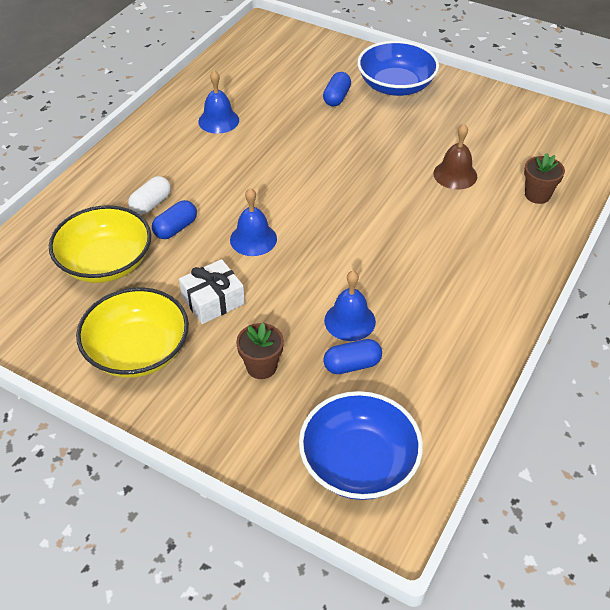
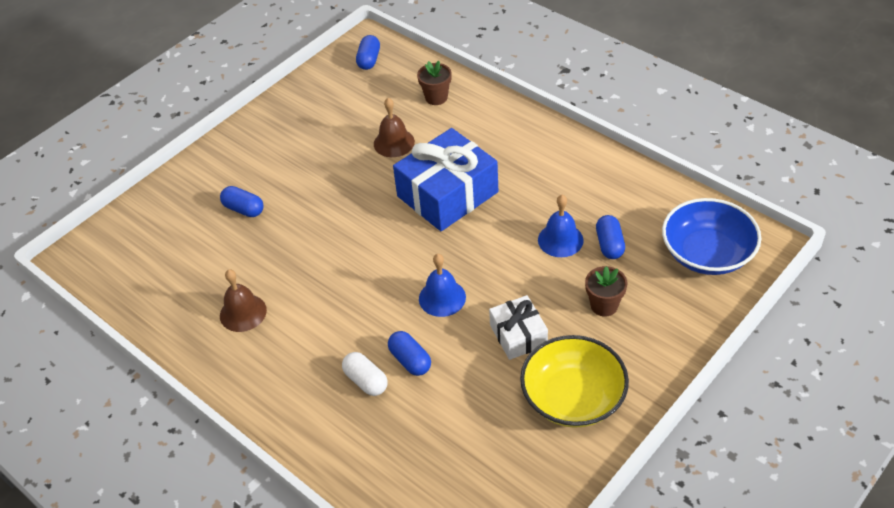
camera: 75 degrees left, 0 degrees up
(106, 262) = (447, 424): yellow bowl -> none
(218, 120) = (243, 313): blue bell -> brown bell
(393, 224) = (447, 194): none -> blue gift
(396, 86) = (243, 161): blue bowl -> none
(574, 137) = (369, 60): none -> blue capsule

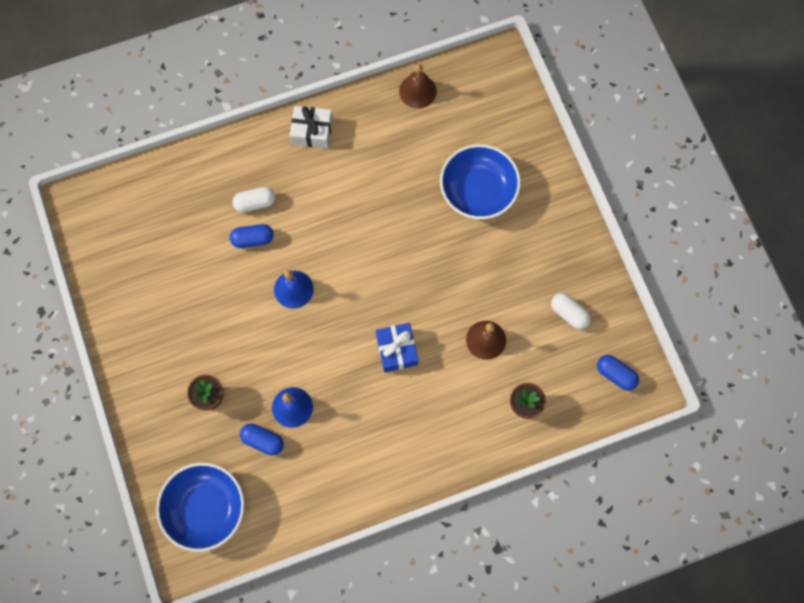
camera: 115 degrees right, 25 degrees up
(243, 313) = (369, 150): brown bell -> brown bell (417, 91)
(244, 209) = (478, 191): blue capsule -> blue bowl
(332, 104) = (569, 313): none -> white capsule
(447, 194) = (397, 350): blue gift -> blue gift, size x0.55
(518, 335) = (225, 322): white gift -> white gift (312, 131)
(573, 398) = (151, 326): yellow bowl -> none

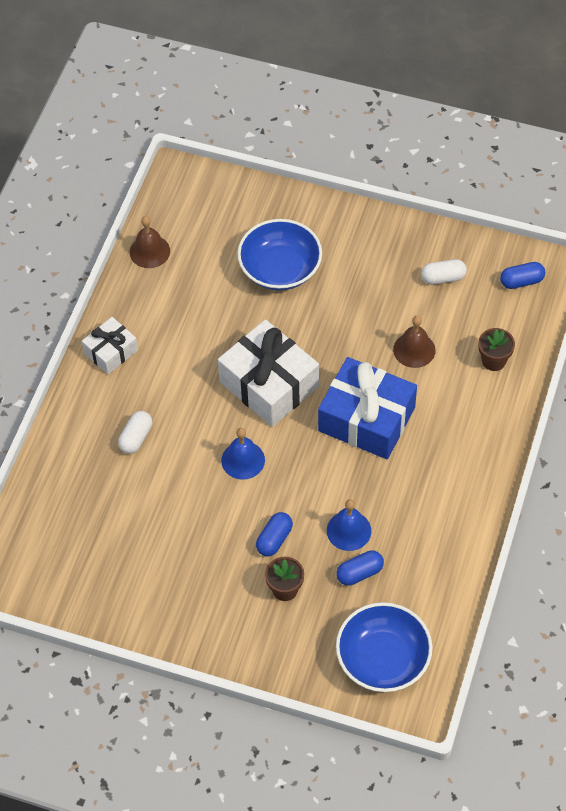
camera: 50 degrees left, 15 degrees down
(253, 239) = (168, 461): blue capsule -> blue capsule (274, 539)
(371, 259) = (269, 384): none -> white gift
(397, 350) = (366, 419): blue gift -> blue gift, size x1.82

